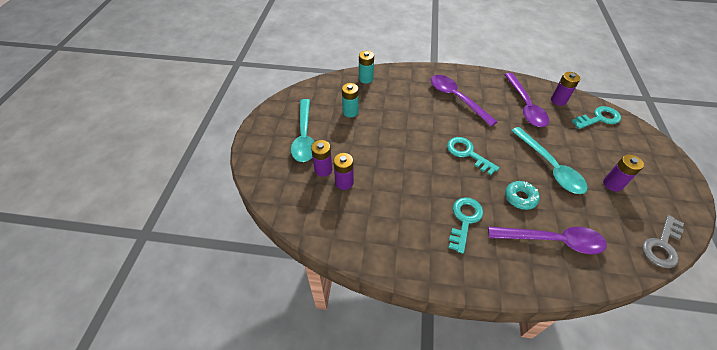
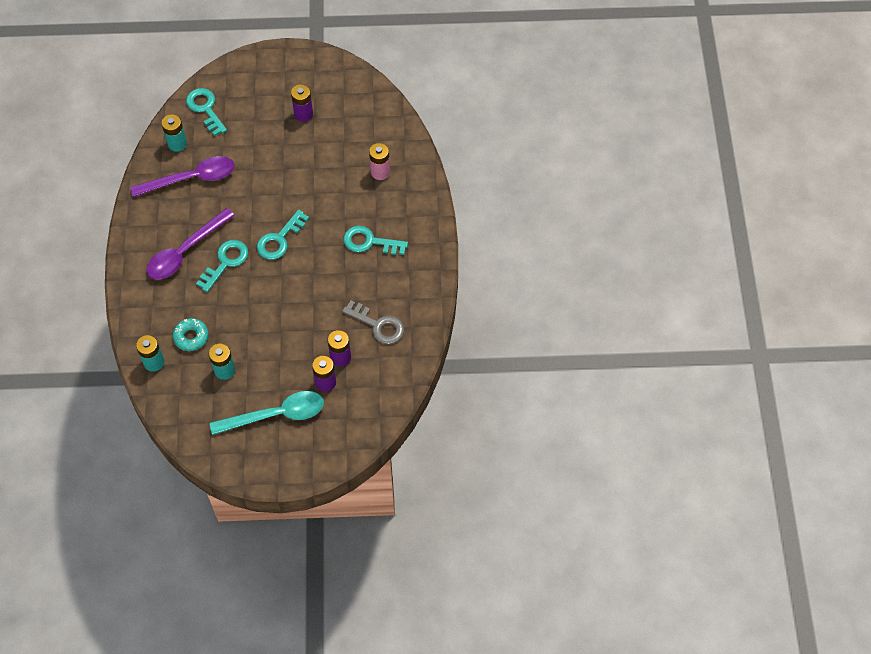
camera: 100 degrees left, 10 degrees up
(446, 119) = (226, 262): none -> turquoise key
(520, 198) = (334, 193): turquoise donut -> turquoise donut (191, 337)
(549, 166) = (287, 164): turquoise spoon -> none
(552, 241) = (380, 172): purple spoon -> pink battery
(558, 100) = (177, 144): purple battery -> turquoise battery
(662, 245) = (369, 91): grey key -> grey key (378, 325)

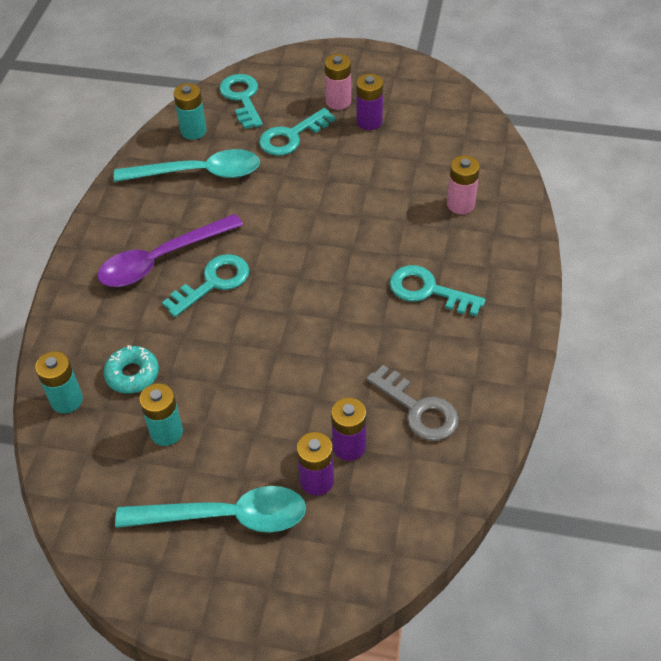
camera: 15 degrees right, 10 degrees down
(191, 179) = (198, 173): purple spoon -> turquoise spoon
(277, 100) = (338, 101): none -> pink battery
(279, 239) = (298, 266): turquoise key -> turquoise key (291, 136)

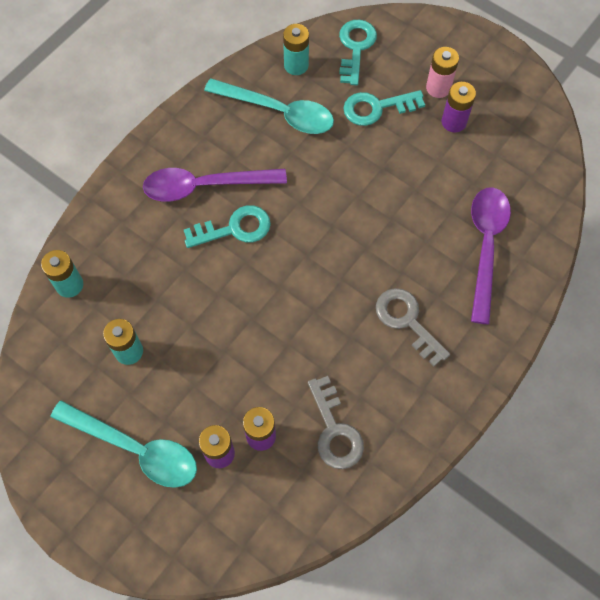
camera: 25 degrees right, 15 degrees up
(132, 374) = (129, 285): turquoise donut -> none
(428, 290) = (407, 321): turquoise key -> grey key
(460, 204) = (486, 247): pink battery -> purple spoon

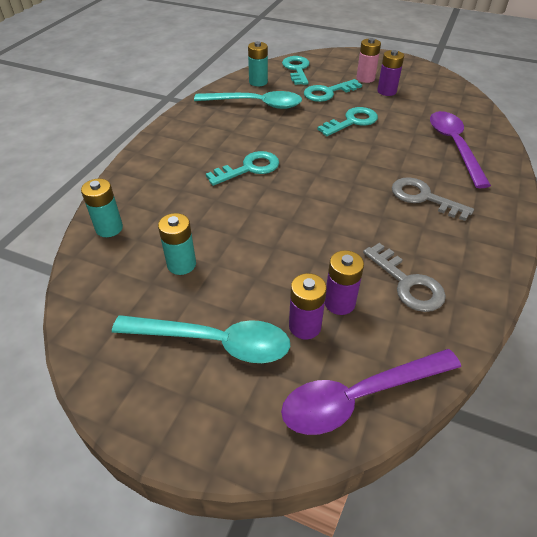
camera: 15 degrees left, 20 degrees down
(205, 186) = (214, 149): purple spoon -> purple spoon (359, 396)
(383, 173) = (352, 121): none -> turquoise key

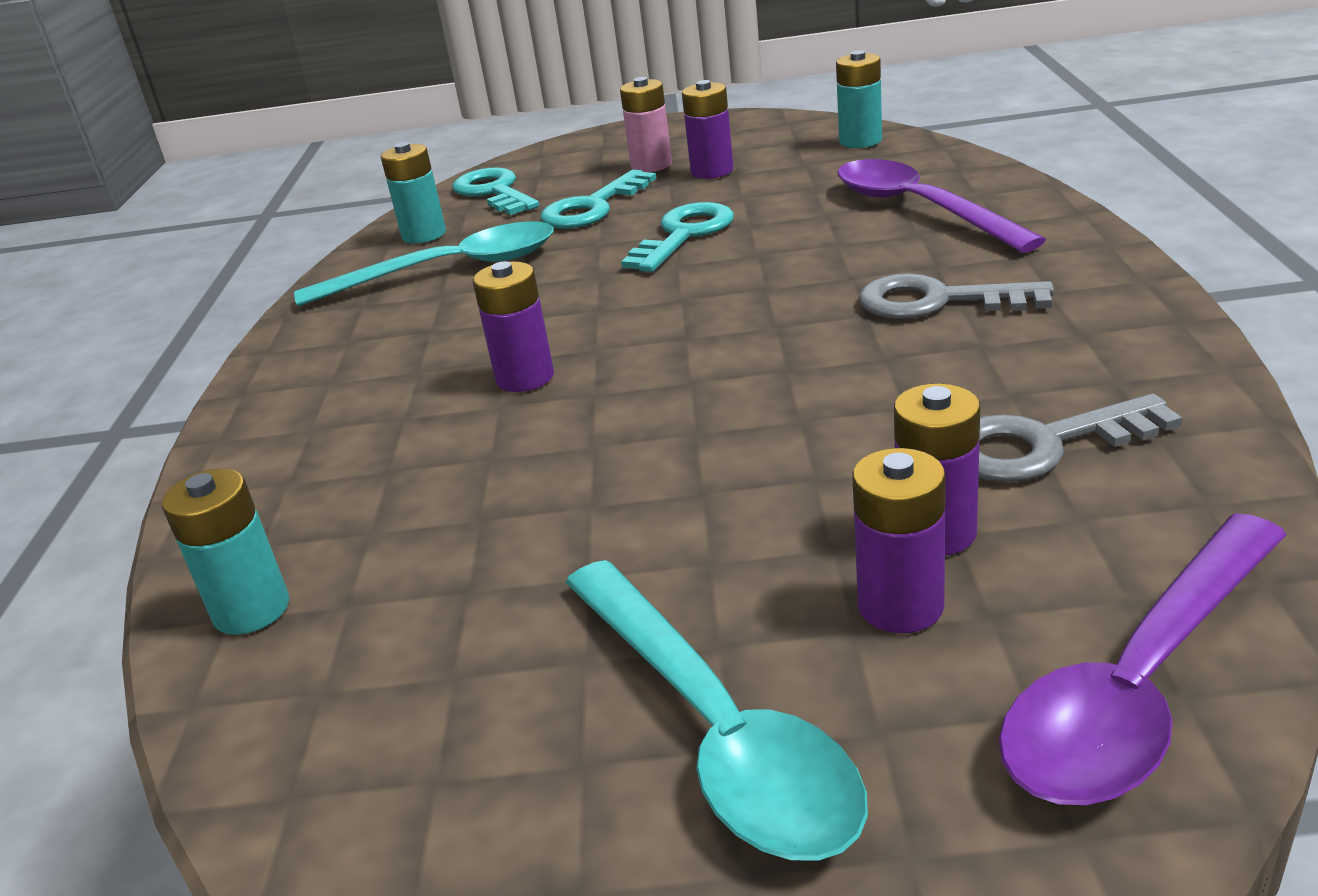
camera: 20 degrees left, 15 degrees down
(181, 264) = (504, 608): turquoise battery -> turquoise battery (860, 141)
(213, 342) = (714, 728): turquoise spoon -> turquoise spoon turned 75 degrees clockwise
(249, 168) = (525, 378): turquoise key -> purple battery
(407, 283) = (1042, 445): grey key -> grey key turned 135 degrees clockwise

